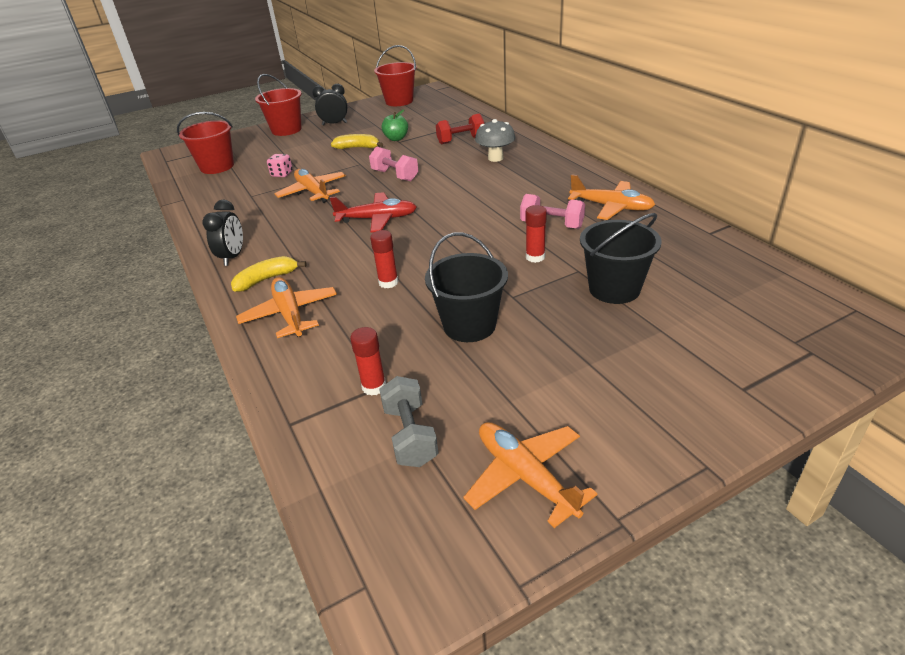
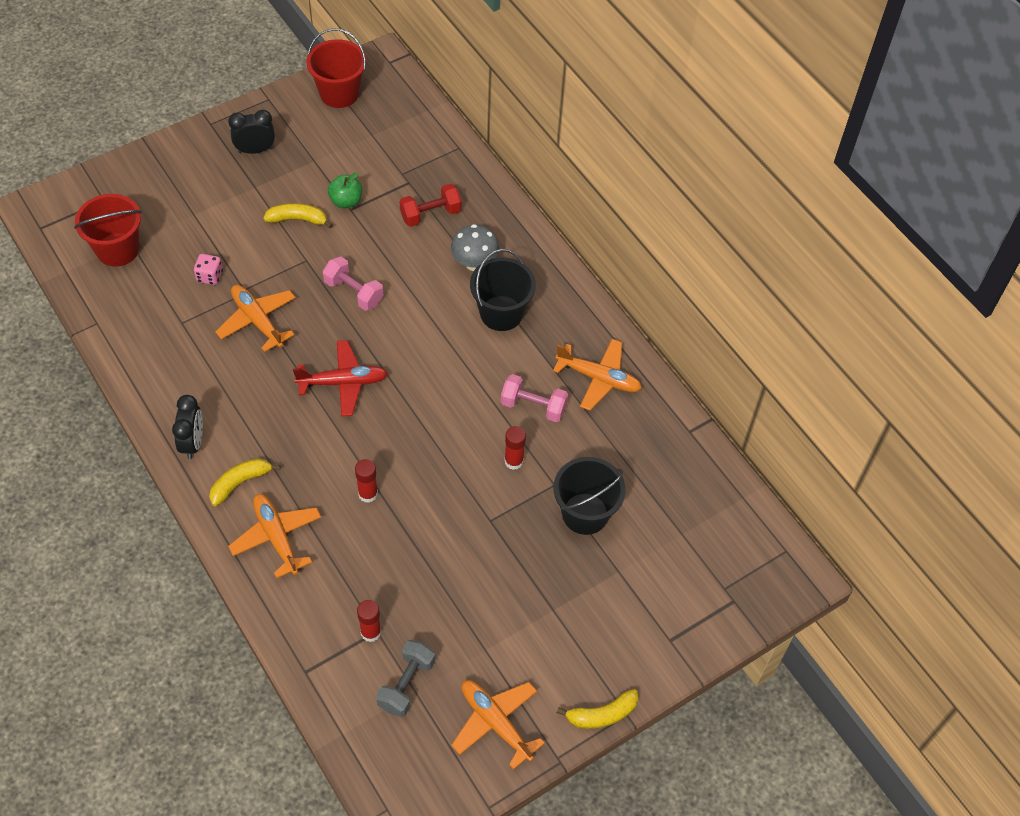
camera: 10 degrees left, 20 degrees up
(286, 130) = (190, 160): red bucket -> none
(410, 435) = (406, 684): grey dumbbell -> grey dumbbell turned 45 degrees clockwise
(469, 325) = (450, 559): black bucket -> black bucket (501, 313)
(672, 467) = (601, 714): none -> yellow banana

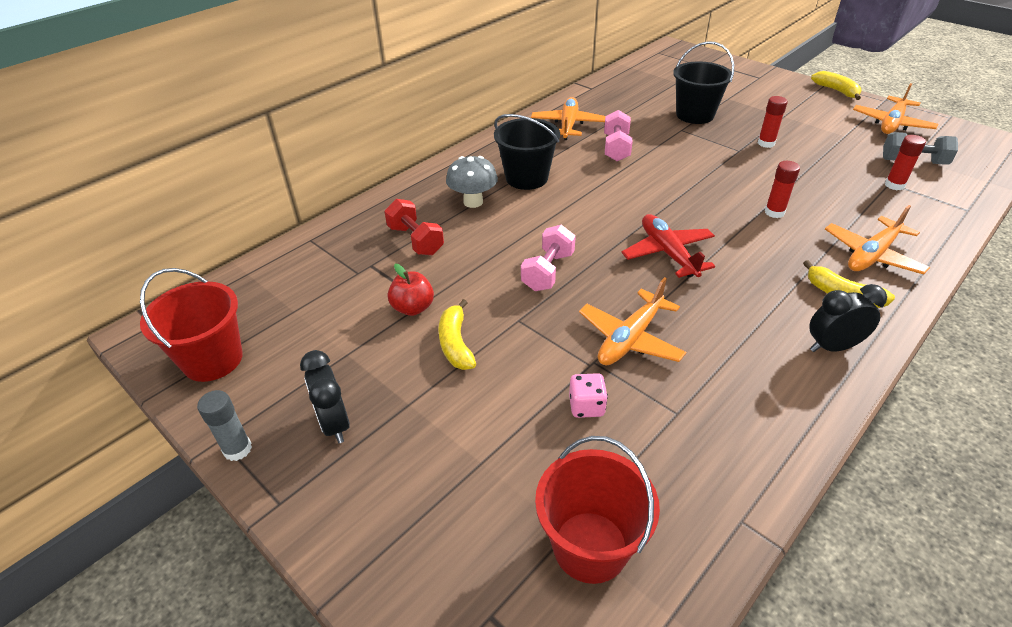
camera: 100 degrees left, 15 degrees down
(257, 106) = (237, 449): none -> grey glue stick
(346, 201) = (413, 308): green apple -> red apple
(513, 461) = (676, 149): red glue stick -> red glue stick (766, 143)

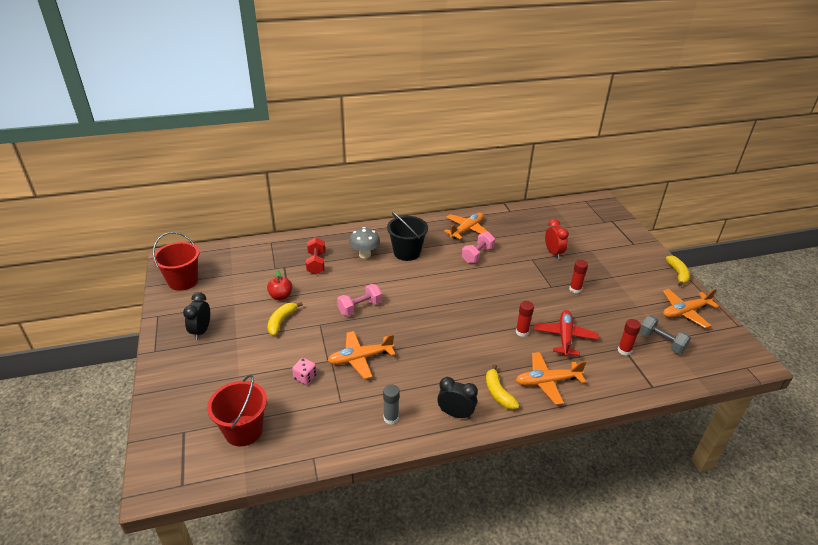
camera: 30 degrees right, 5 degrees down
(237, 449) = (159, 323): grey glue stick -> grey glue stick (391, 418)
(668, 253) = (431, 326): red plane -> red plane (565, 337)
(695, 115) = (553, 253): black bucket -> red clock

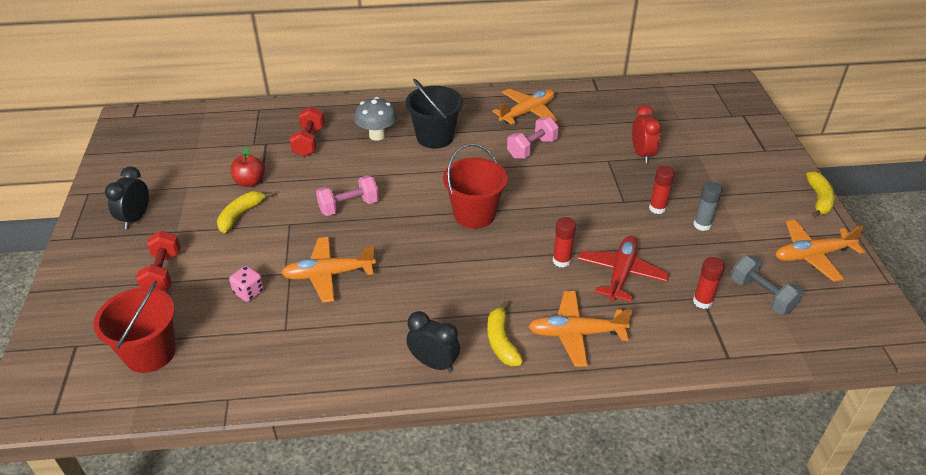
camera: 10 degrees right, 5 degrees up
(183, 281) = (132, 151): red bucket -> red bucket (474, 214)
(235, 370) = (163, 273): none -> red dumbbell
(391, 418) = (345, 359): grey glue stick -> grey glue stick (702, 225)

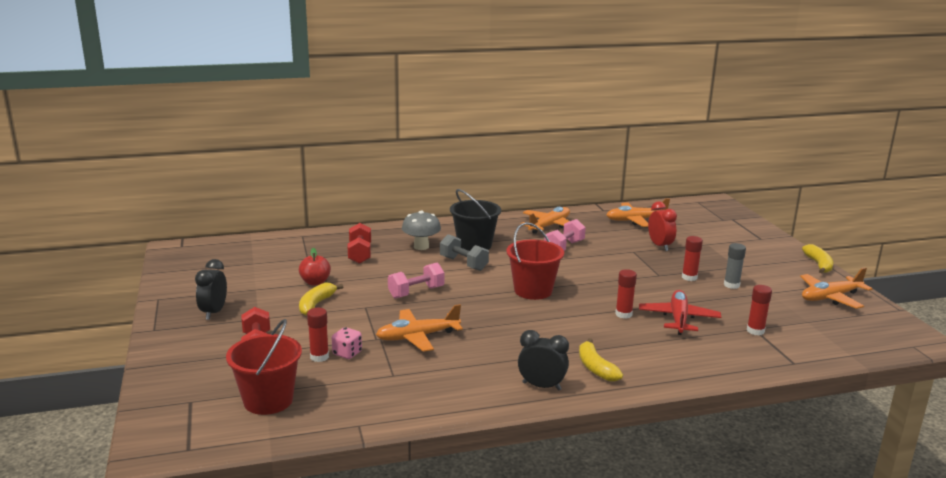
camera: 10 degrees left, 20 degrees down
(219, 294) = (319, 357): none -> red glue stick
(576, 333) = (658, 358): orange plane -> orange plane (635, 220)
(762, 295) = (802, 324): grey dumbbell -> grey dumbbell (463, 264)

